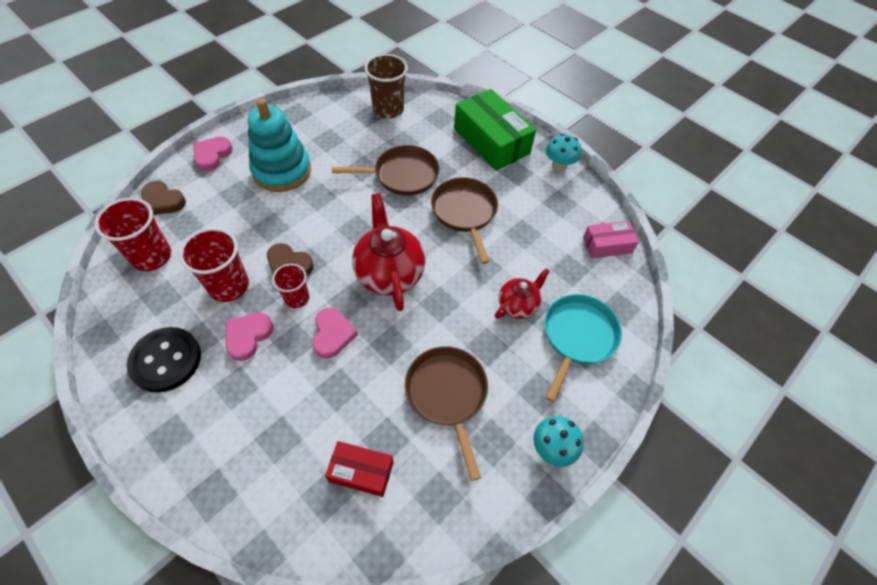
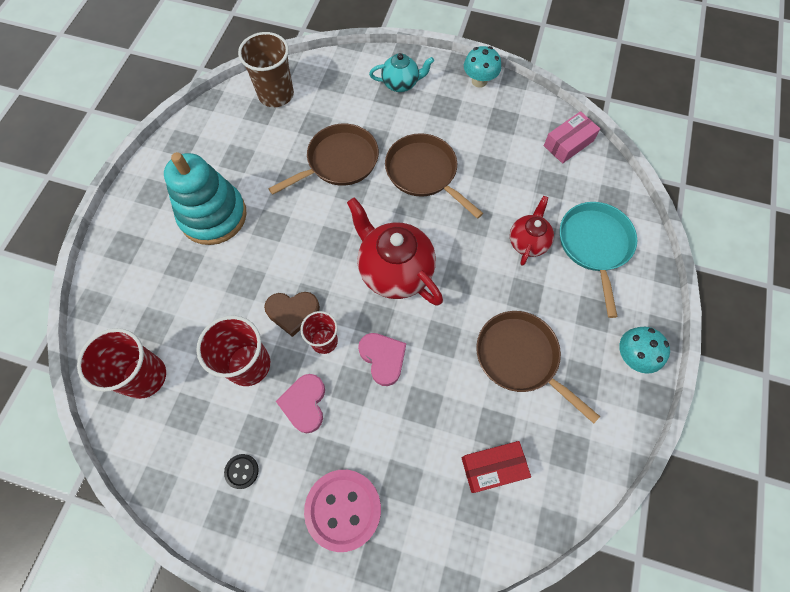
camera: 25 degrees left, 10 degrees up
(163, 201) = (109, 312): brown heart -> none
(166, 360) = (241, 471): black button -> black button, size x0.45
(212, 155) = (125, 234): pink heart -> none
(217, 433) = (343, 509): none -> pink button
(491, 141) = (401, 84): green box -> turquoise teapot

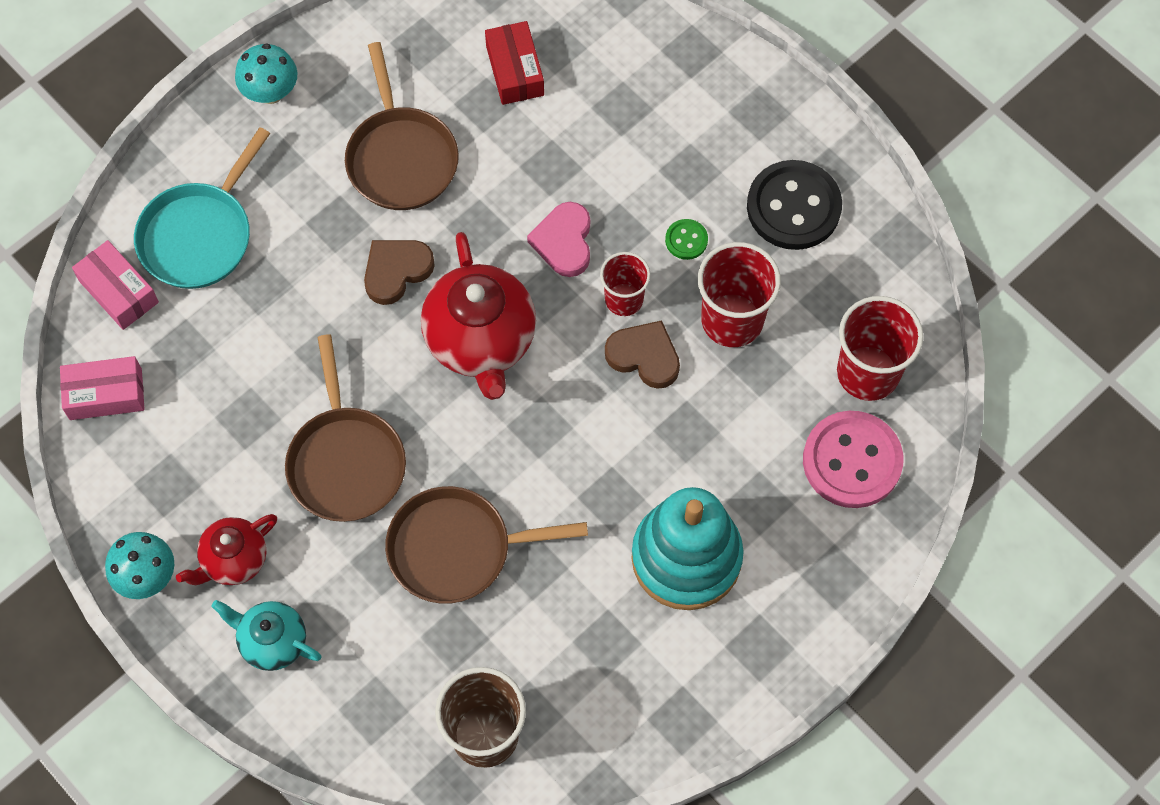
camera: 150 degrees left, 0 degrees up
(241, 471) = (793, 207): black button -> black button, size x2.23
(305, 404) = (686, 240): pink heart -> green button
(343, 509) = (700, 115): pink button -> pink button (852, 461)
(470, 285) = (396, 271): none -> brown heart
(493, 467) = (514, 71): red box -> red box turned 60 degrees clockwise
(528, 242) = (281, 285): red teapot -> red teapot (234, 560)
(608, 193) = (118, 291): none -> pink box

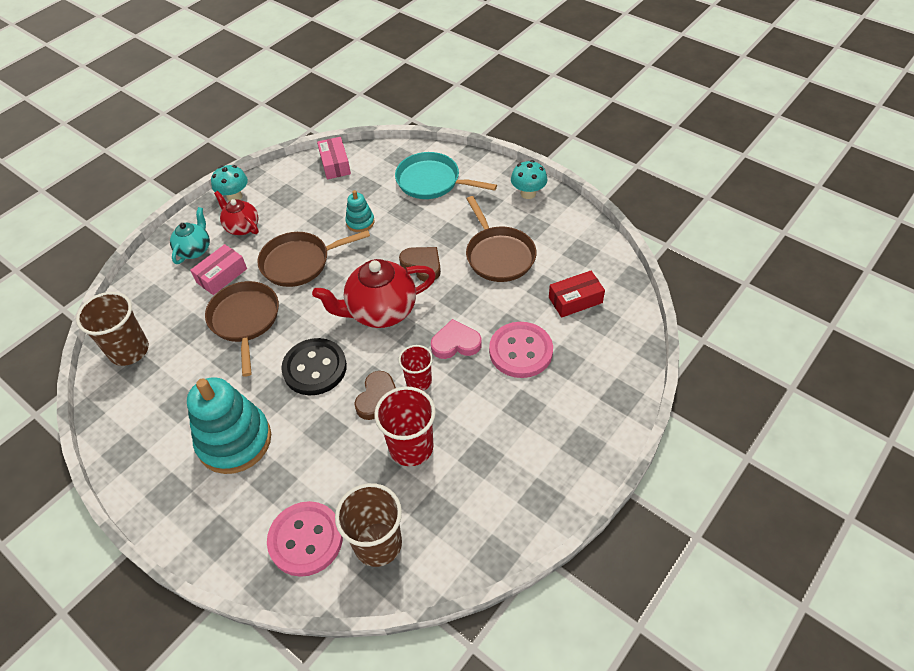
camera: 85 degrees right, 15 degrees down
(118, 291) = (394, 158): pink box -> pink box (221, 275)
(272, 359) = (360, 222): none -> turquoise stacking toy
(401, 158) = (498, 255): brown pan -> brown pan turned 90 degrees counterclockwise
(595, 159) = (520, 351): none -> pink button
(686, 240) = (469, 411): green button -> none
(793, 207) = (508, 477): black button -> black button (315, 368)
(868, 373) = (378, 544): red cup -> brown cup

